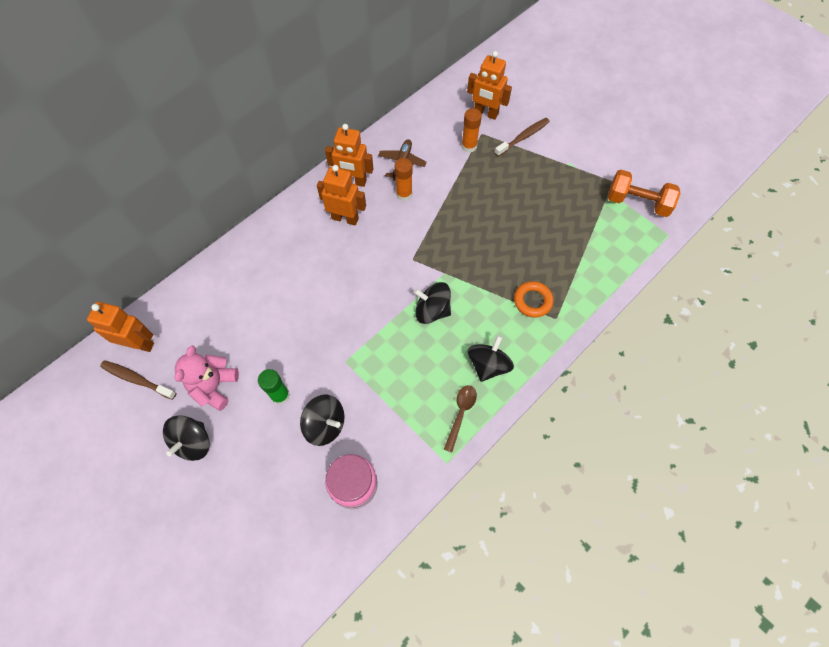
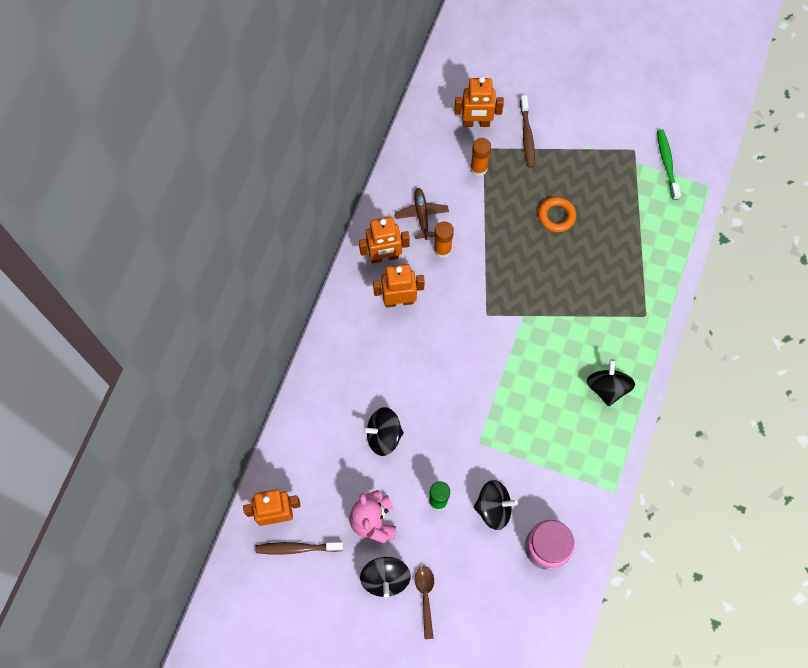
camera: 25 degrees left, 5 degrees up
(432, 310) = (531, 358): black spinning top -> black spinning top (384, 436)
(460, 414) = (605, 443): brown spoon -> brown spoon (425, 597)
(523, 137) = (527, 135): brown toothbrush -> brown toothbrush turned 150 degrees clockwise
(532, 301) = (617, 308): orange ring -> orange ring (556, 216)
(637, 202) = (667, 163): orange dumbbell -> green toothbrush

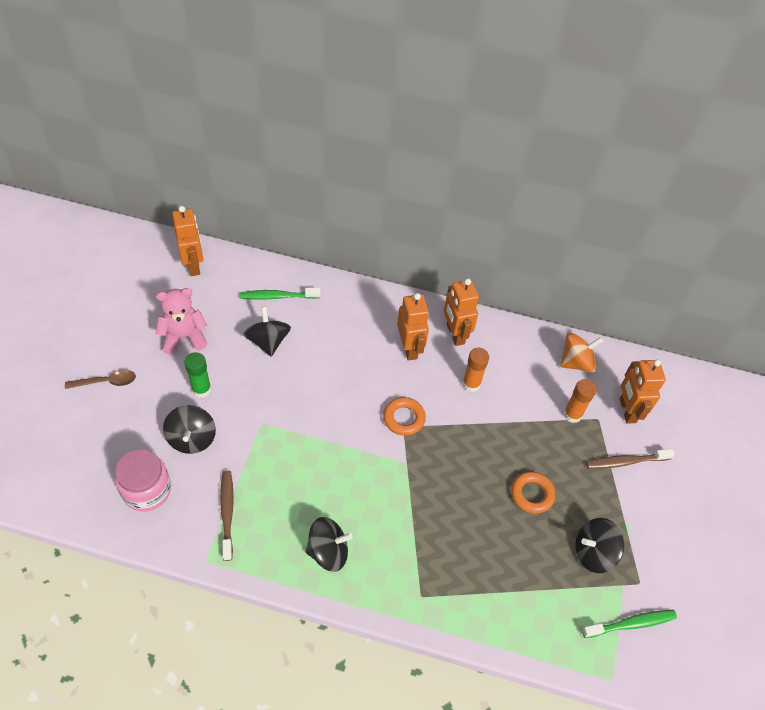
camera: 80 degrees right, 15 degrees down
(297, 548) = (162, 281): brown toothbrush -> brown toothbrush (227, 513)
(326, 425) = (278, 296): none -> green toothbrush
(385, 578) = (127, 349): black spinning top -> black spinning top (593, 552)
(422, 215) = (506, 364): brown plane -> none
(423, 154) = (576, 362): none -> orange spinning top
(478, 313) = (404, 418): none -> orange ring

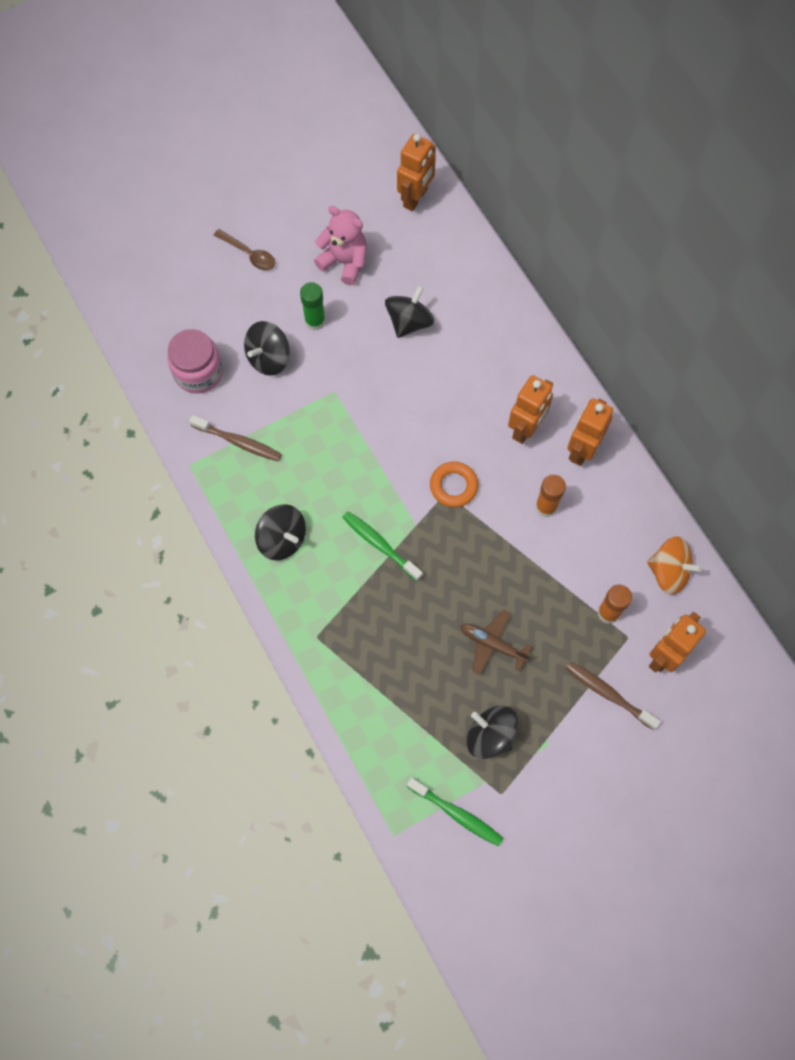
camera: 50 degrees right, 15 degrees up
(227, 513) = (238, 442): brown toothbrush -> brown toothbrush turned 75 degrees clockwise
(278, 296) = (459, 285): green toothbrush -> green toothbrush (380, 545)
(532, 494) = (492, 644): orange ring -> brown plane

